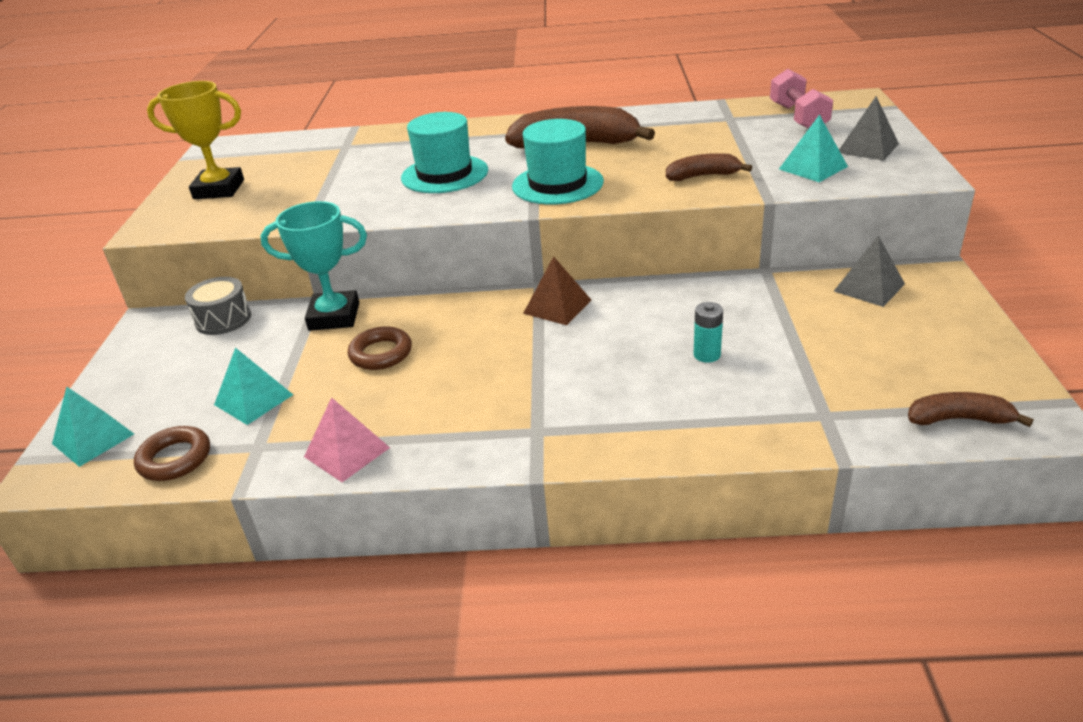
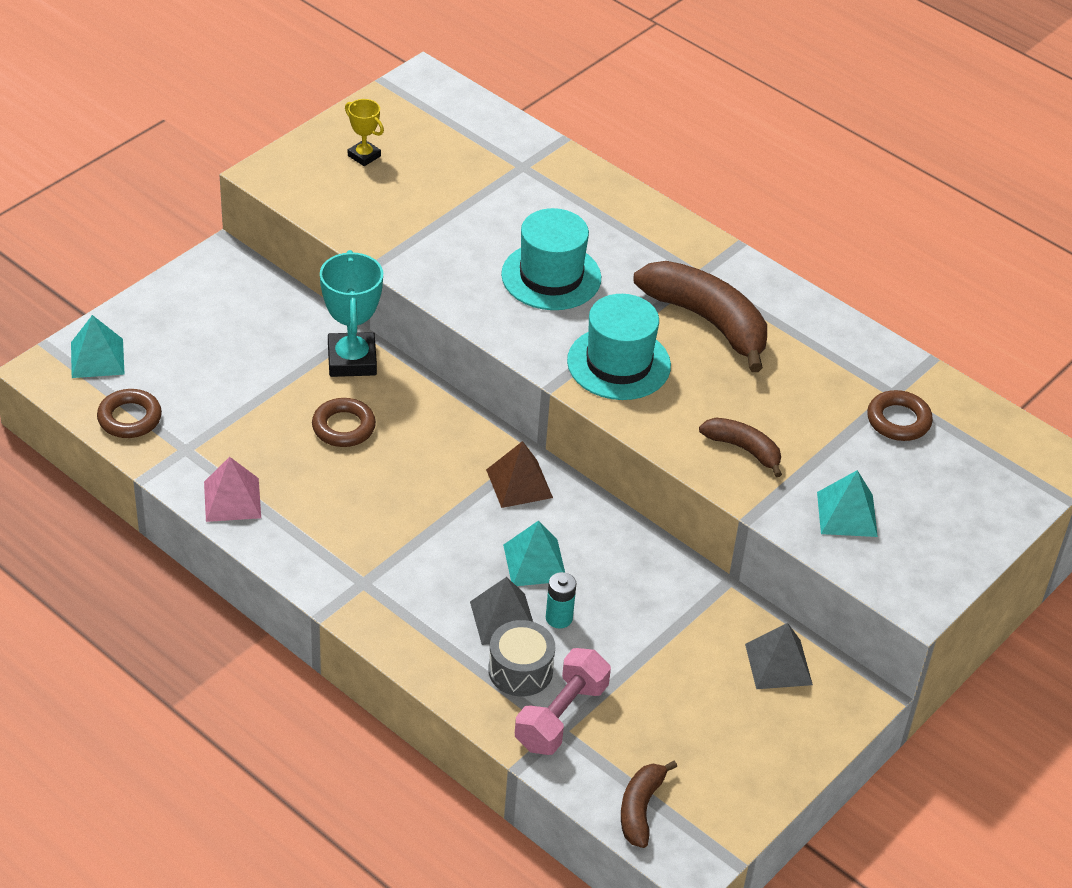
camera: 35 degrees right, 10 degrees up
(219, 189) = (364, 156): yellow trophy -> yellow trophy, size x0.54
(223, 319) = (274, 298): grey drum -> grey drum (520, 670)
(253, 399) = (221, 403): turquoise pyramid -> turquoise pyramid (535, 562)
(334, 316) = (352, 360): turquoise trophy -> turquoise trophy turned 45 degrees clockwise
(755, 125) = (898, 420): none -> brown ring
(798, 117) = (954, 442): pink dumbbell -> pink dumbbell (561, 716)
(868, 148) = (936, 530): grey pyramid -> grey pyramid (503, 619)
(959, 419) = (640, 809): brown banana -> brown banana turned 120 degrees counterclockwise

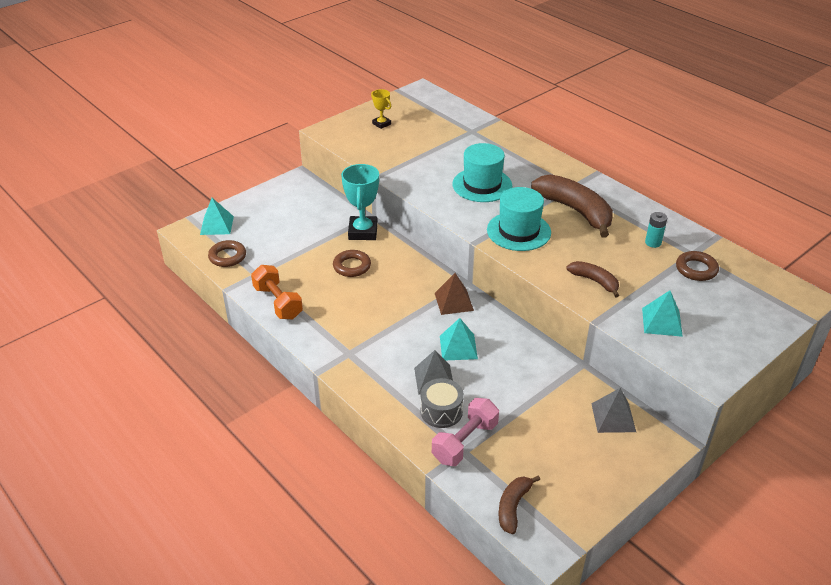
camera: 10 degrees right, 5 degrees down
(232, 499) = (278, 302): pink pyramid -> orange dumbbell
(559, 618) = (470, 381): turquoise battery -> turquoise battery (653, 243)

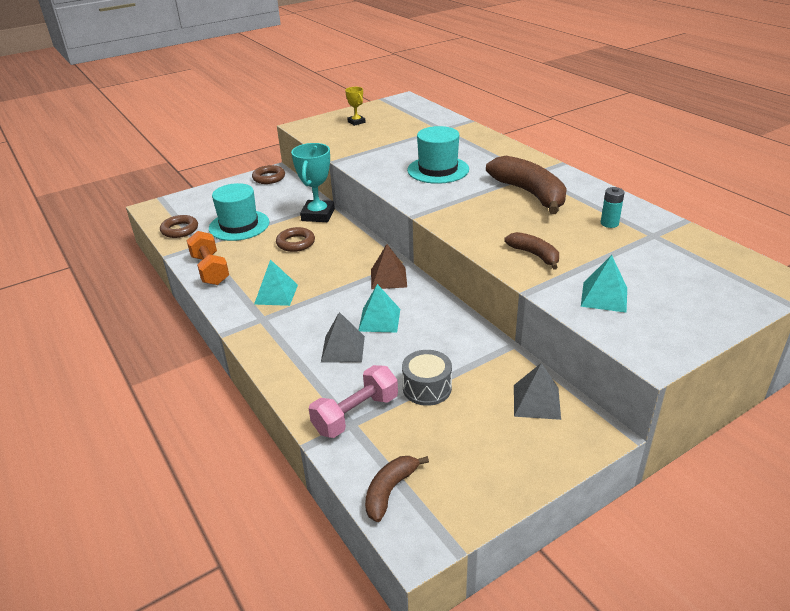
camera: 10 degrees right, 5 degrees down
(216, 225) = (182, 205): turquoise pyramid -> turquoise pyramid (276, 294)
(441, 411) = (340, 381): grey drum -> grey drum (427, 388)
(518, 231) = (463, 208): turquoise hat -> turquoise hat (239, 225)
(696, 269) = (655, 249): brown ring -> brown ring (269, 178)

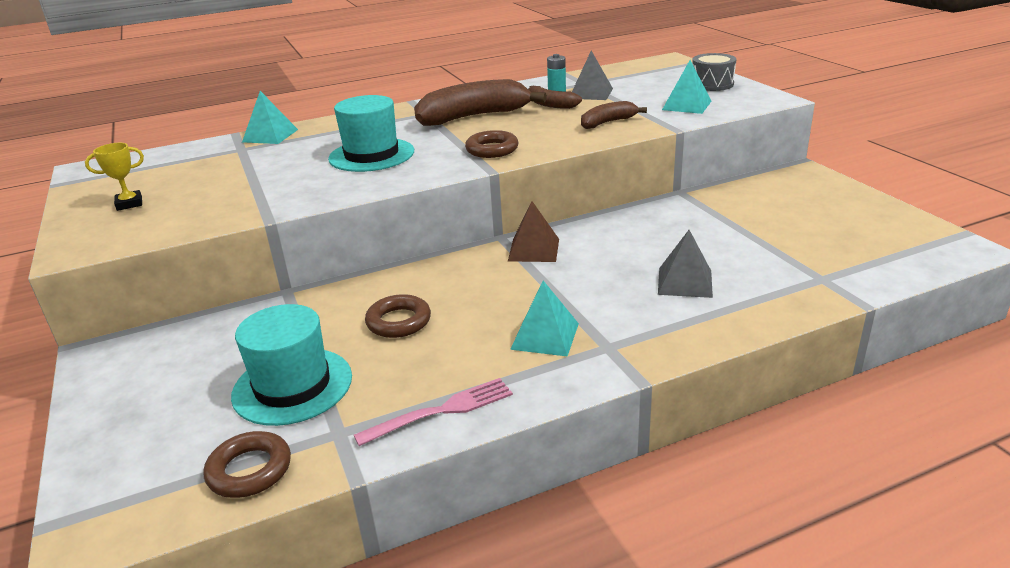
camera: 80 degrees left, 5 degrees down
(210, 270) = (441, 411): orange dumbbell -> pink fork
(269, 178) = (119, 358): brown ring -> brown ring (492, 149)
(318, 215) = (319, 302): turquoise trophy -> none
(356, 414) = (806, 275): pink dumbbell -> none
(379, 320) = (626, 258): turquoise pyramid -> turquoise pyramid (270, 135)
(390, 491) = (913, 259): brown banana -> brown banana (550, 104)
(427, 388) = (754, 235): grey drum -> grey drum (712, 84)
(536, 401) = (766, 188): grey pyramid -> grey pyramid (591, 93)

